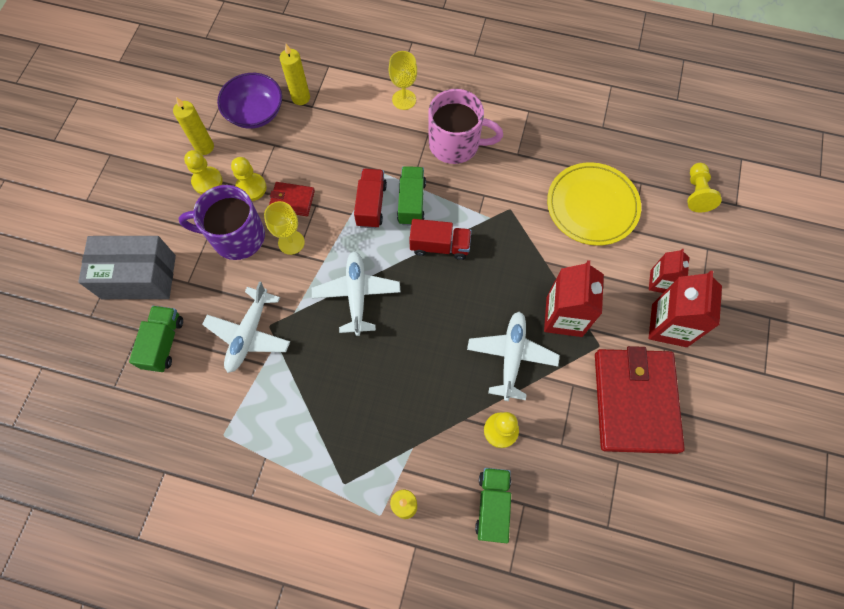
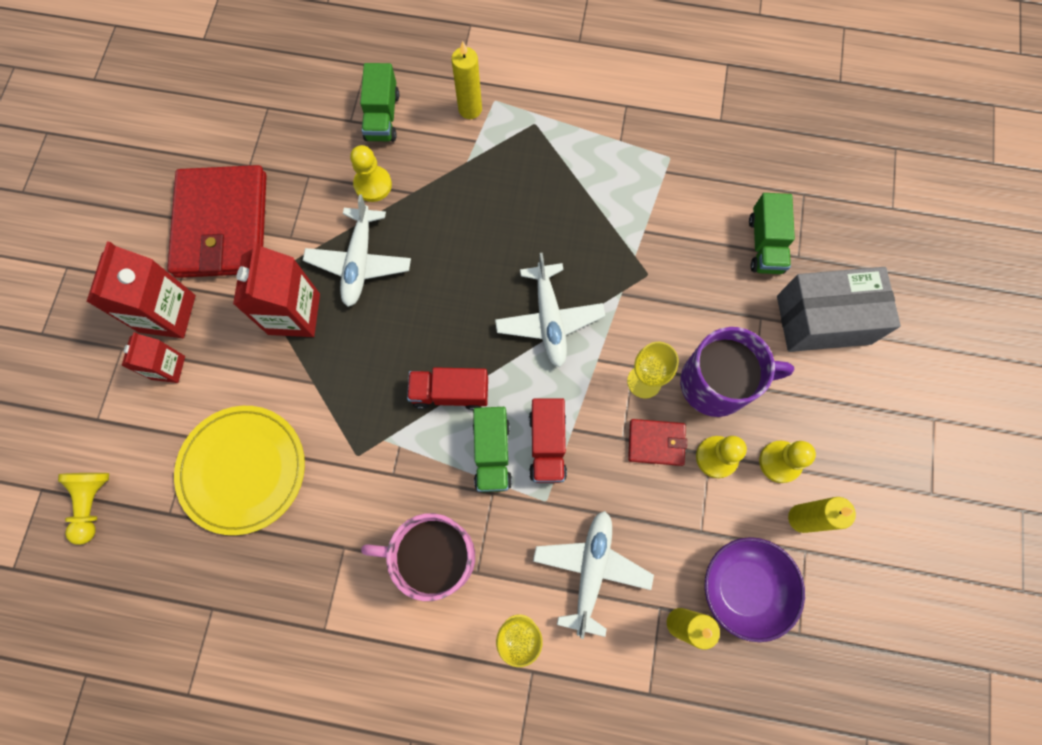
camera: 175 degrees right, 5 degrees up
(249, 334) = (669, 262): white plane -> white plane (591, 570)

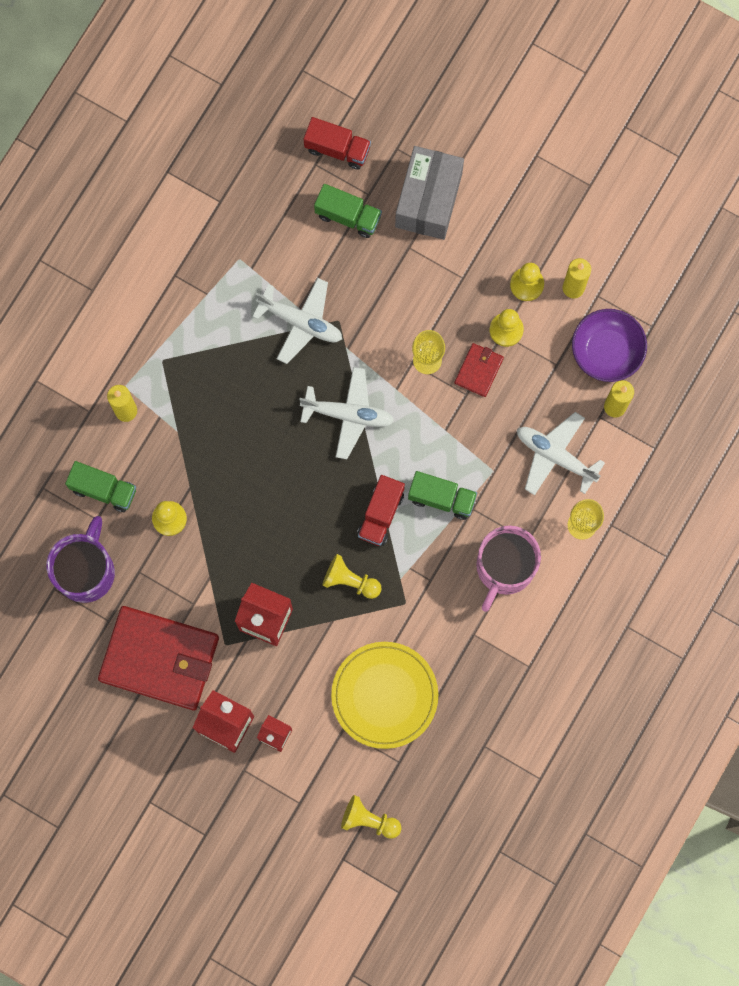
camera: 70 degrees left, 5 degrees up
(359, 262) = (239, 552): white plane -> white plane (301, 322)
(364, 386) = (350, 580): none -> yellow pawn
(547, 445) = (450, 454): red truck -> red truck (337, 149)
(717, 383) = (449, 304): purple mug -> purple mug (86, 571)

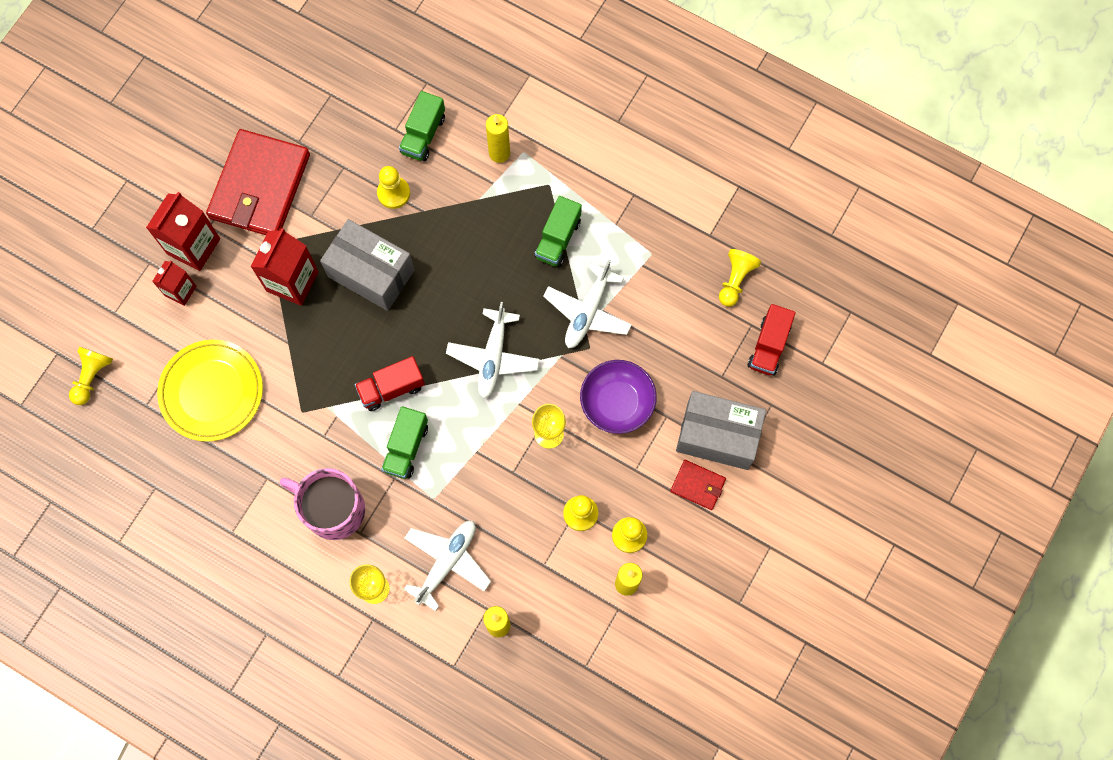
camera: 90 degrees right, 5 degrees down
(86, 571) = (346, 121): purple mug -> none
(257, 539) = (371, 273): none -> grey box
(348, 216) = (698, 356): green truck -> green truck (558, 239)
(350, 580) = (326, 359): yellow pawn -> yellow pawn (735, 280)
(380, 514) = (391, 388): red truck -> red truck turned 45 degrees counterclockwise
(479, 370) = (537, 485): red wallet -> red wallet (698, 485)
(606, 351) = (558, 618): purple bowl -> purple bowl (617, 402)

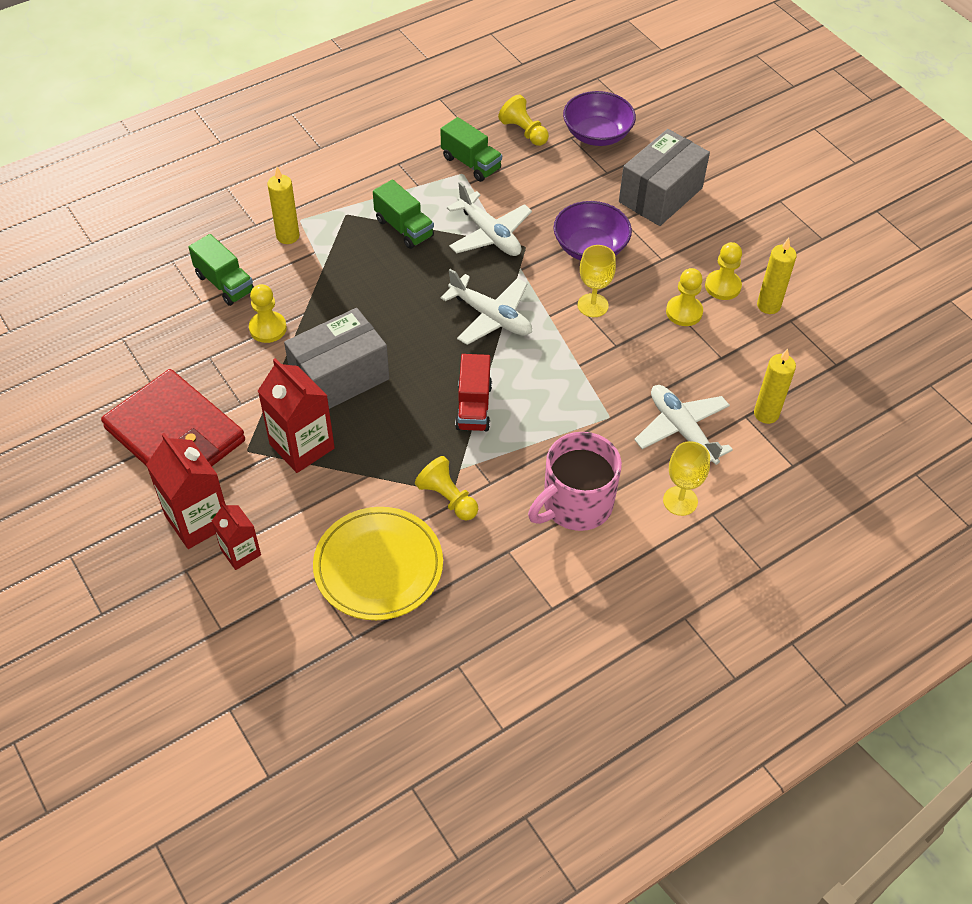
camera: 65 degrees left, 20 degrees down
(92, 377) = (284, 681): yellow pawn -> yellow pawn (447, 498)
(406, 447) = (543, 418): green truck -> green truck (471, 163)
(698, 485) = (699, 224): red wallet -> none
(768, 346) = (597, 134): red truck -> purple bowl

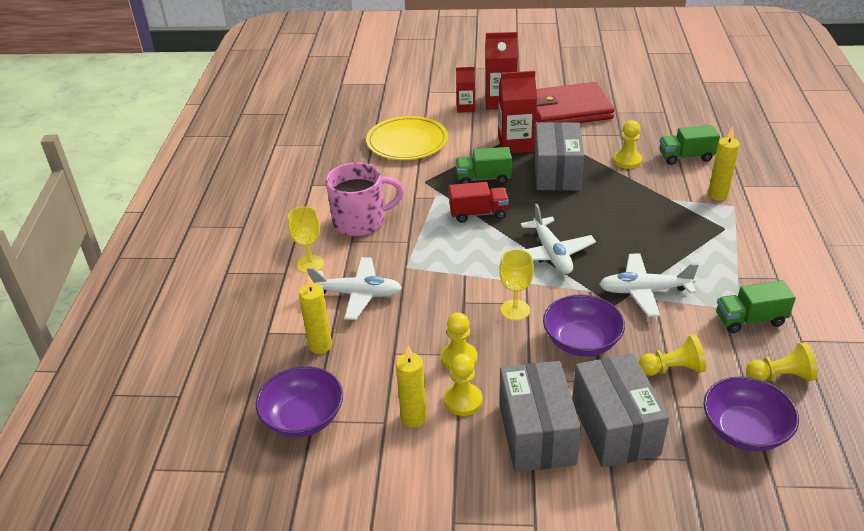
camera: 130 degrees right, 15 degrees down
(404, 228) = (686, 250): green truck -> green truck (483, 178)
(447, 498) = (422, 178): yellow pawn -> yellow pawn (672, 369)
(473, 406) = (478, 214): red truck -> red truck turned 135 degrees clockwise
(491, 317) = (551, 254): white plane -> white plane turned 90 degrees counterclockwise
(575, 504) = (361, 221): pink mug -> pink mug turned 75 degrees clockwise
(709, 232) = (536, 434): none -> grey box
(841, 372) = (303, 418): none -> purple bowl

